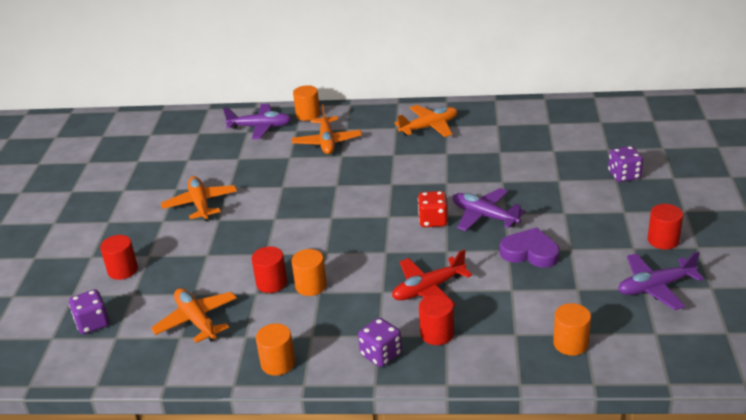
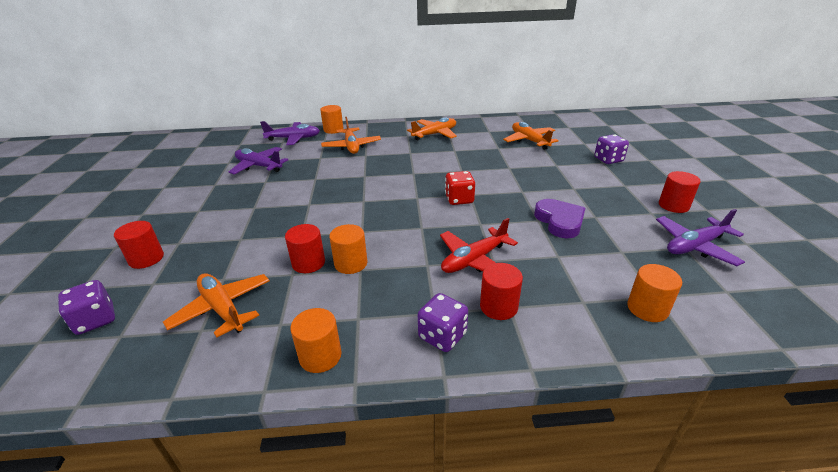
camera: 10 degrees left, 0 degrees up
(200, 204) = (237, 195): orange plane -> orange plane (529, 141)
(484, 216) = (504, 194): purple plane -> purple plane (259, 166)
(530, 252) = (559, 221): purple heart -> purple heart turned 60 degrees clockwise

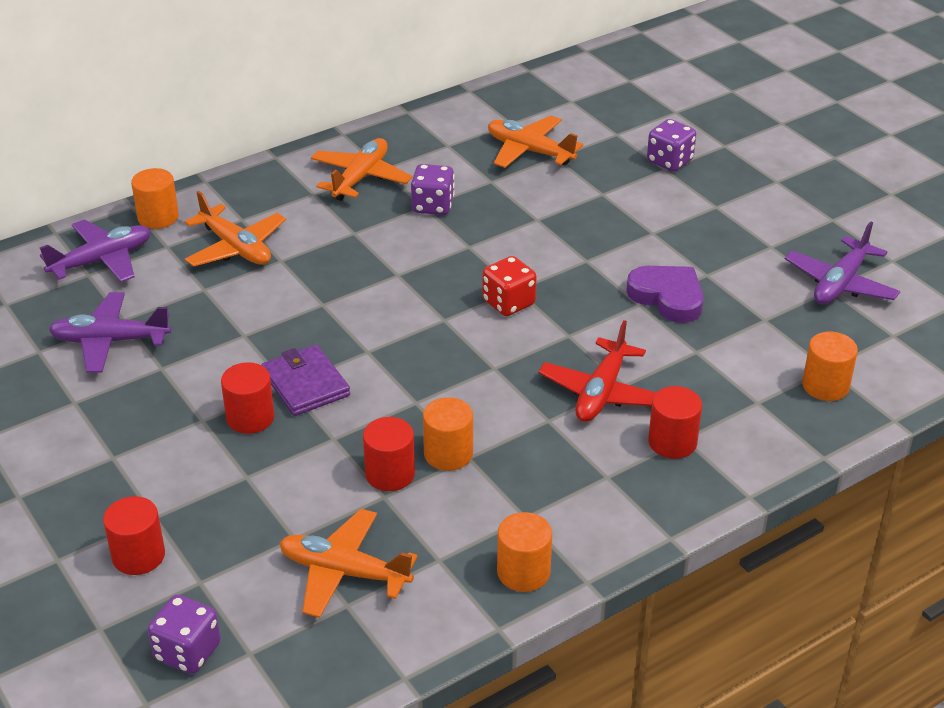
camera: 30 degrees left, 5 degrees up
(317, 206) = (306, 384): none -> purple wallet
(442, 336) = (636, 498): purple dice -> purple dice (433, 206)
(673, 205) = (791, 225): red cylinder -> red cylinder (250, 418)

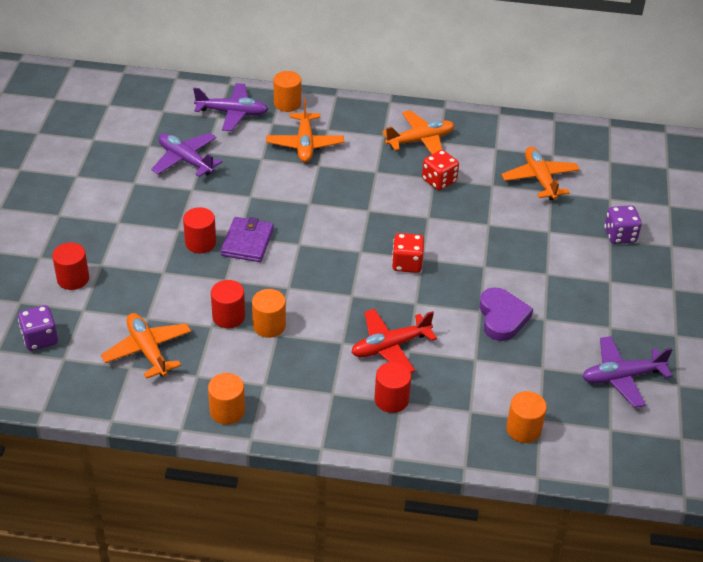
camera: 40 degrees right, 5 degrees up
(433, 206) = (439, 181): purple dice -> red dice

